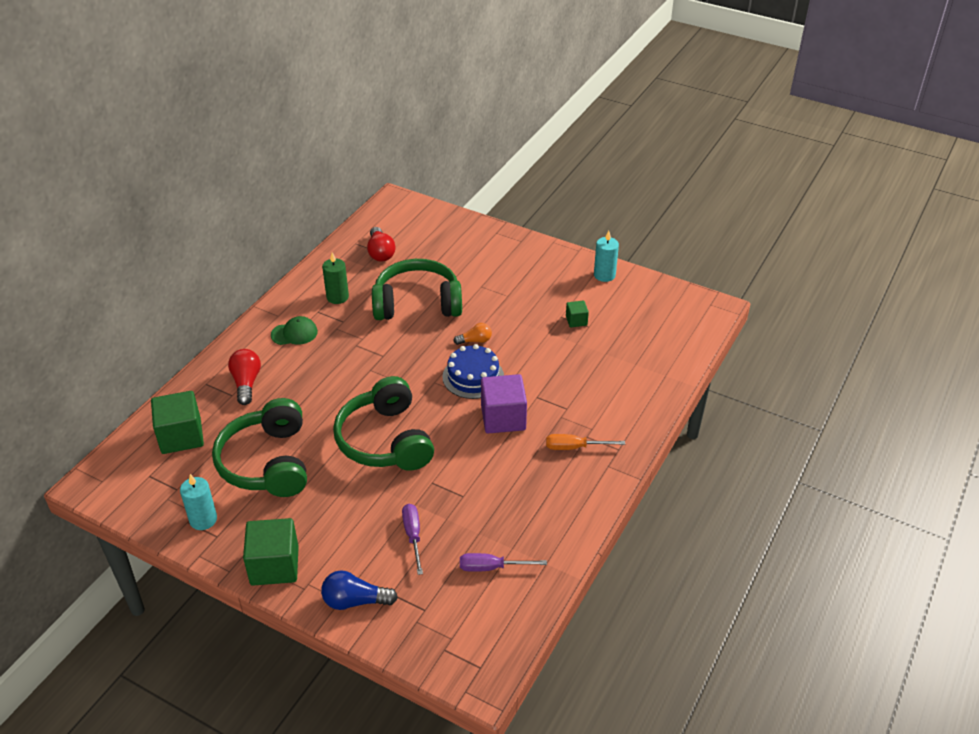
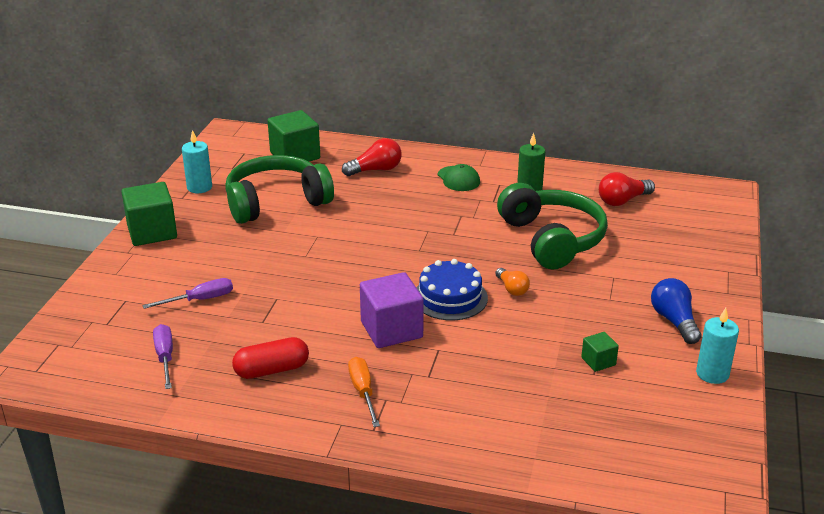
camera: 75 degrees right, 10 degrees down
(355, 601) = (114, 282): blue light bulb -> blue light bulb (674, 321)
(385, 440) = (327, 259): green headphones -> none
(531, 498) = (271, 370): none -> red capsule

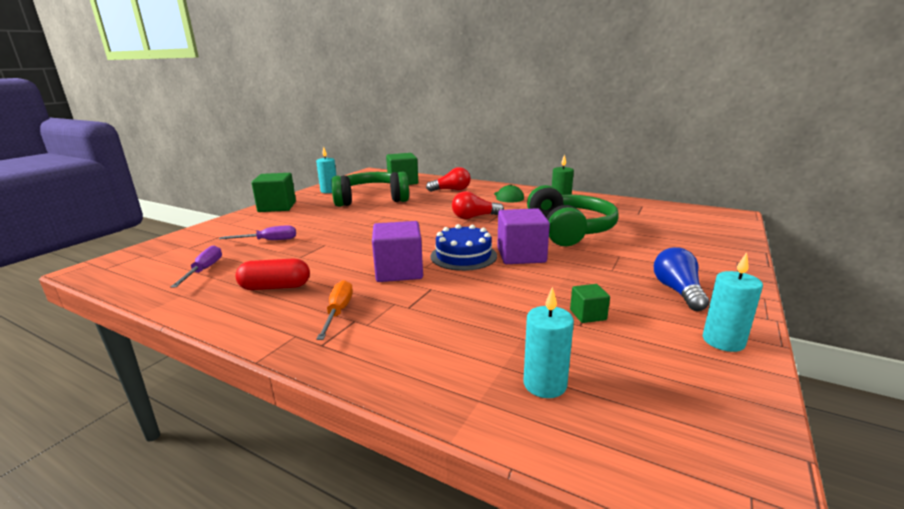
camera: 15 degrees right, 10 degrees down
(512, 289) = (521, 255): orange light bulb -> purple cube
(580, 436) = (545, 384): none -> turquoise candle
(622, 201) = (637, 214): red light bulb -> red light bulb (474, 217)

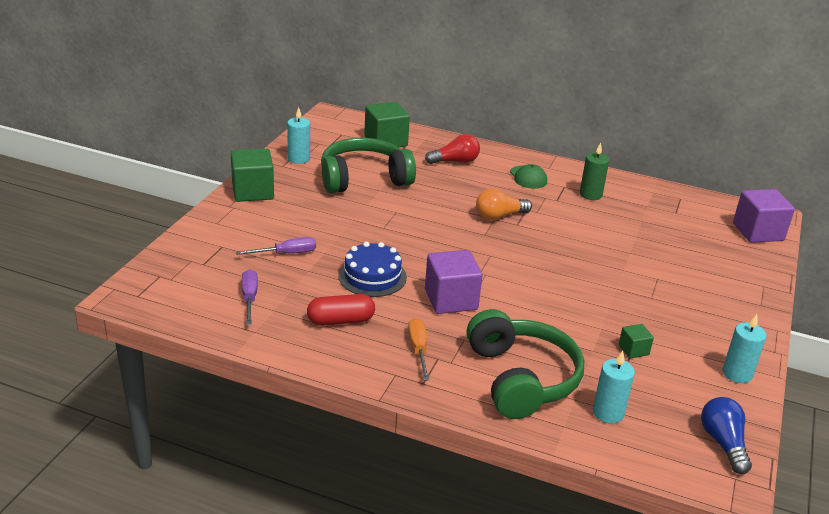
camera: 10 degrees left, 10 degrees up
(463, 256) = (507, 278): blue cake -> blue cake (372, 276)
(474, 217) = (499, 216): red light bulb -> orange light bulb
(521, 255) = (563, 277): purple cube -> purple cube (758, 232)
(569, 230) = (605, 239): green headphones -> green headphones (521, 378)
(678, 291) = (708, 323): blue light bulb -> blue light bulb (723, 443)

